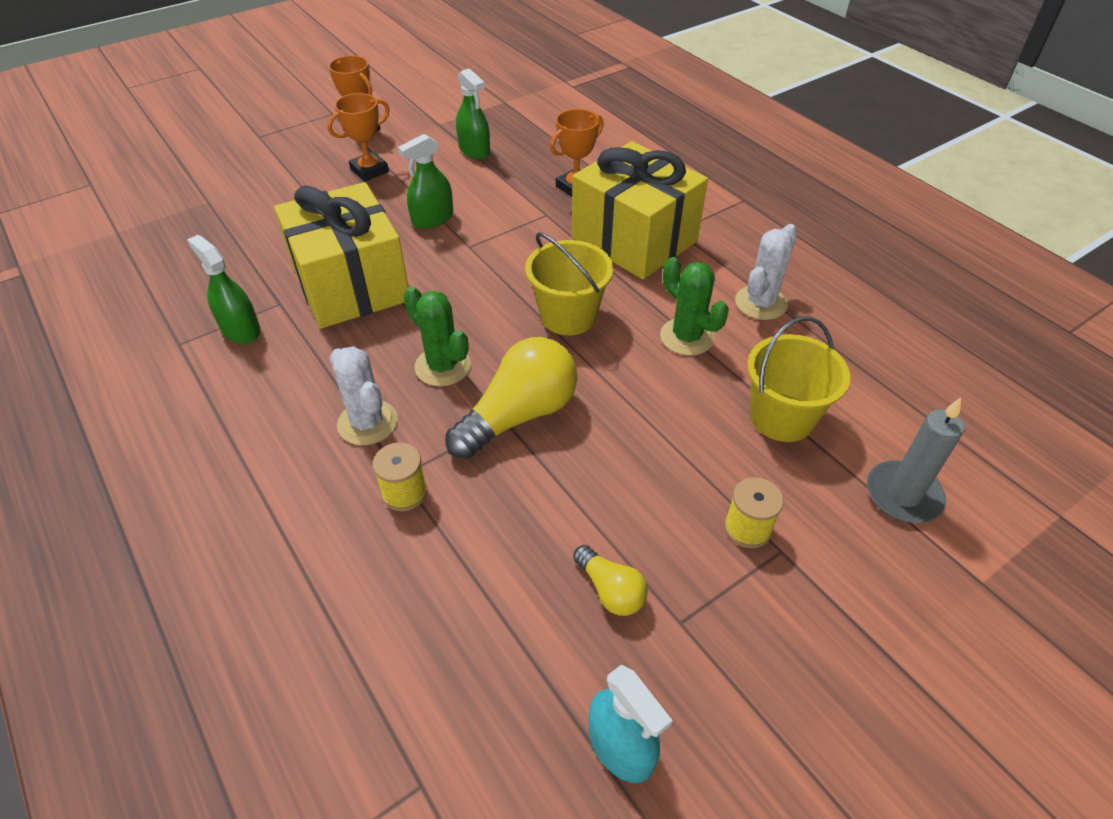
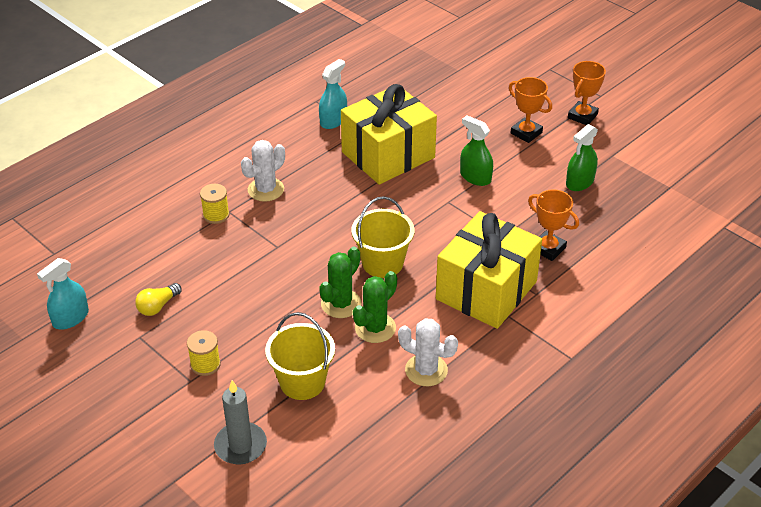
camera: 80 degrees right, 5 degrees down
(240, 330) = (333, 120): green spray bottle -> turquoise spray bottle
(443, 366) = (319, 211): green cactus -> green cactus (341, 304)
(519, 415) = (282, 252): yellow light bulb -> none

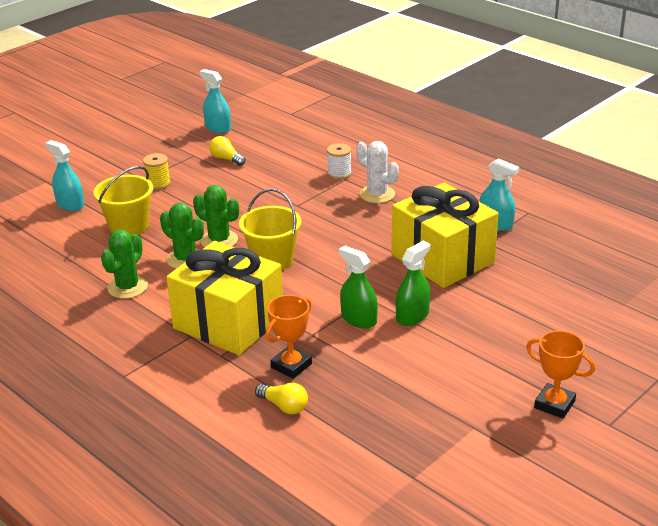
camera: 90 degrees right, 10 degrees down
(216, 215) = (339, 173): yellow spool -> white spool
(240, 446) = (70, 204): grey candle -> turquoise spray bottle
(426, 370) = (127, 287): white cactus -> green cactus
(526, 133) = (505, 355): orange trophy -> none
(580, 182) = (413, 395): green spray bottle -> green spray bottle (358, 319)
(601, 252) = (284, 406): none -> yellow light bulb

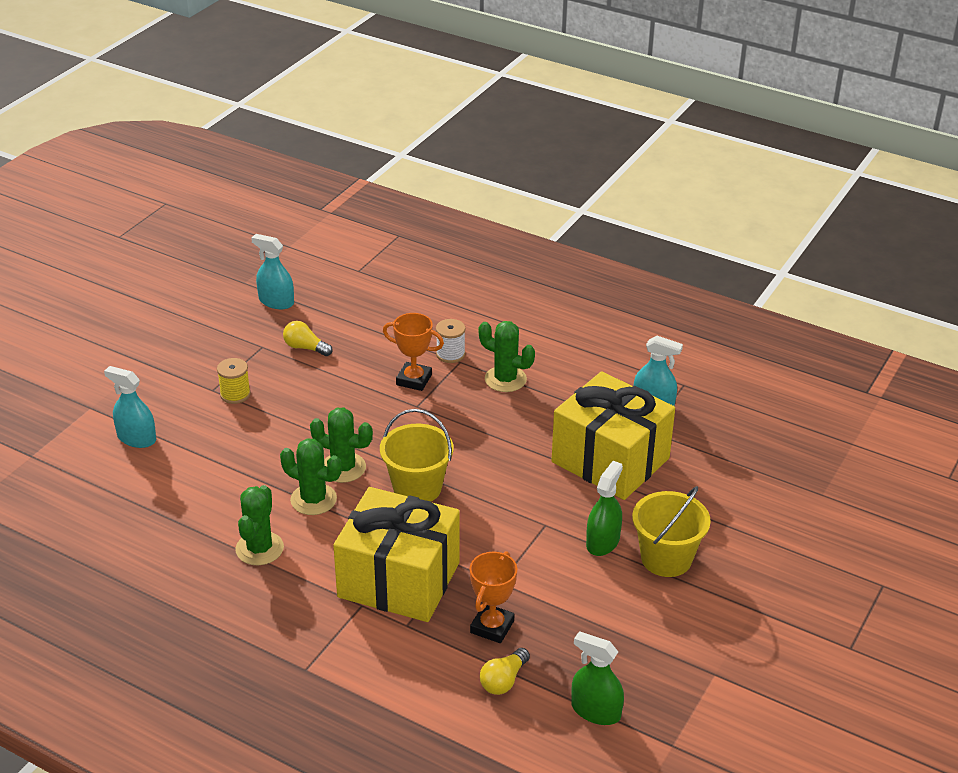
camera: 15 degrees left, 5 degrees up
(129, 226) = (225, 462): yellow bucket -> yellow bucket (666, 558)
(284, 406) = (503, 680): yellow light bulb -> yellow light bulb turned 105 degrees clockwise
(358, 319) = (545, 554): green spray bottle -> green spray bottle (595, 711)
(377, 194) = (505, 379): white cactus -> green cactus
(554, 404) = (788, 632): orange trophy -> orange trophy (414, 380)

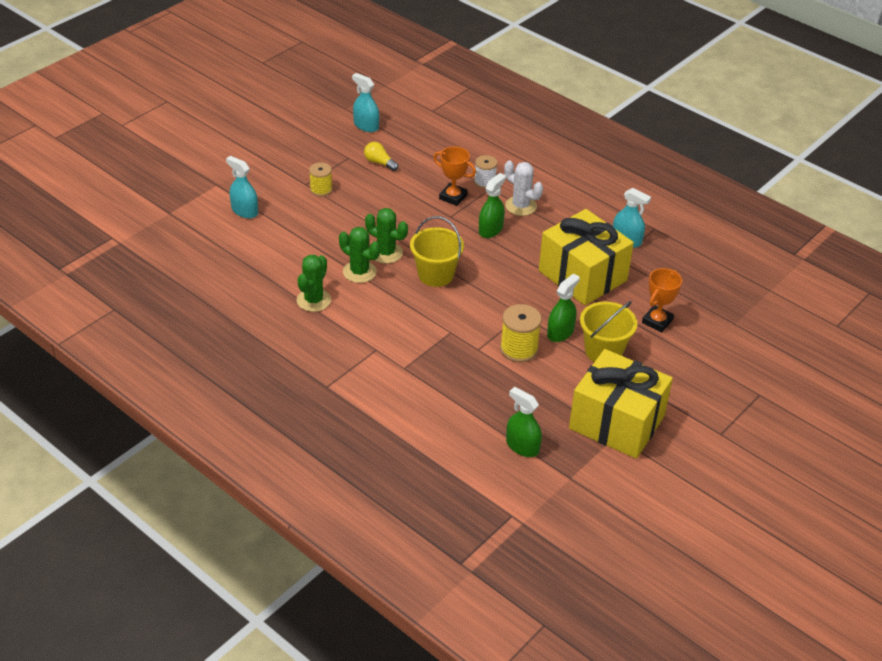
camera: 10 degrees right, 5 degrees up
(399, 579) = (406, 336): yellow gift -> yellow gift (616, 422)
(474, 416) = (490, 230): none -> green spray bottle
(492, 627) = (464, 378): orange trophy -> orange trophy (657, 321)
(503, 680) = (463, 415): yellow light bulb -> none
(505, 379) = (521, 206): green cactus -> white cactus
(554, 573) = (519, 349): none -> yellow spool

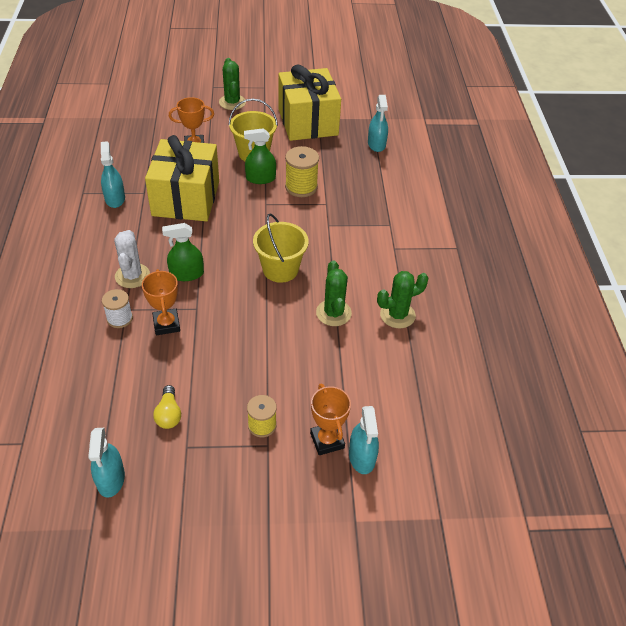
camera: 135 degrees left, 5 degrees up
(274, 205) = (327, 440): none -> orange trophy
(386, 253) = (291, 314): green cactus -> green cactus (232, 102)
(522, 446) = (376, 144): green spray bottle -> turquoise spray bottle

